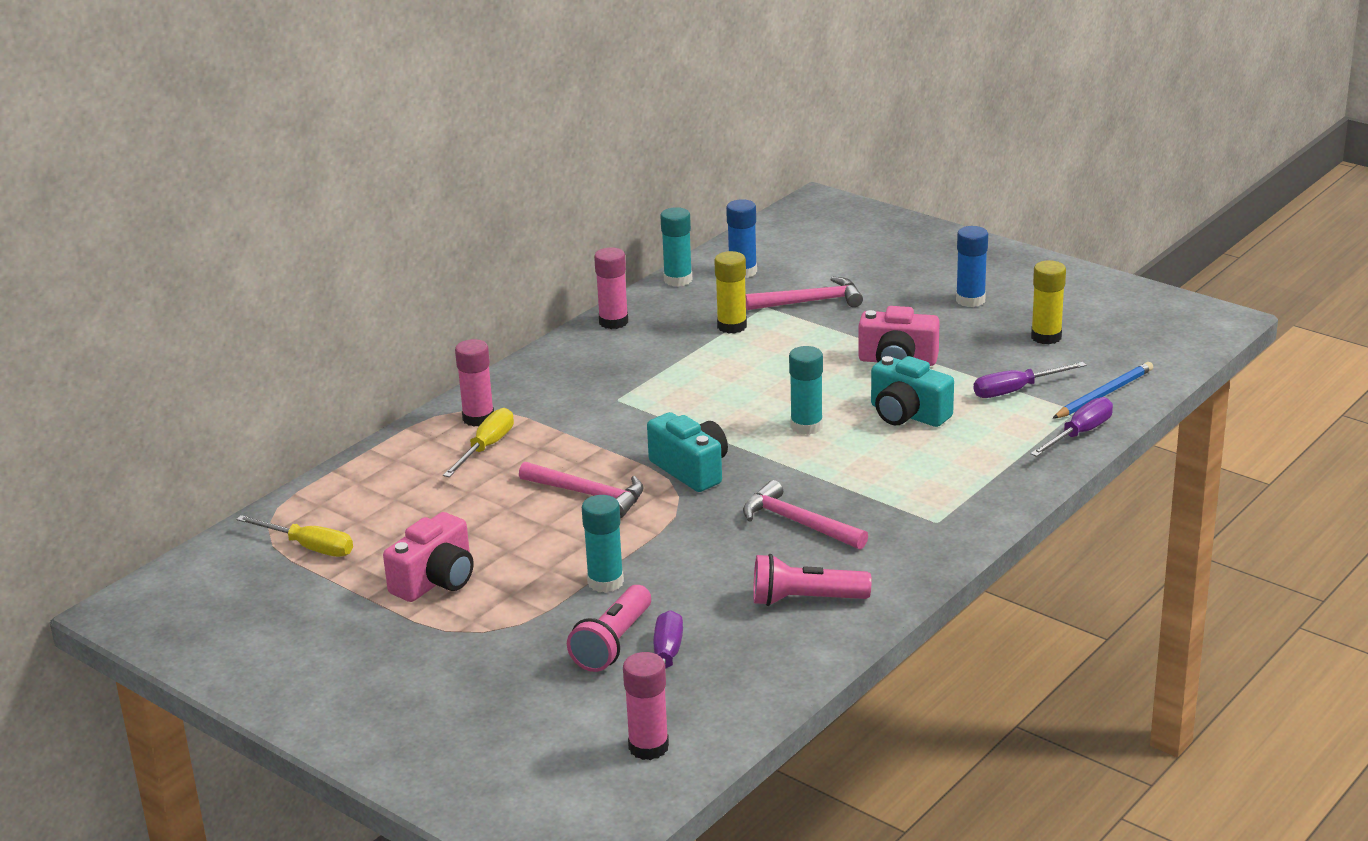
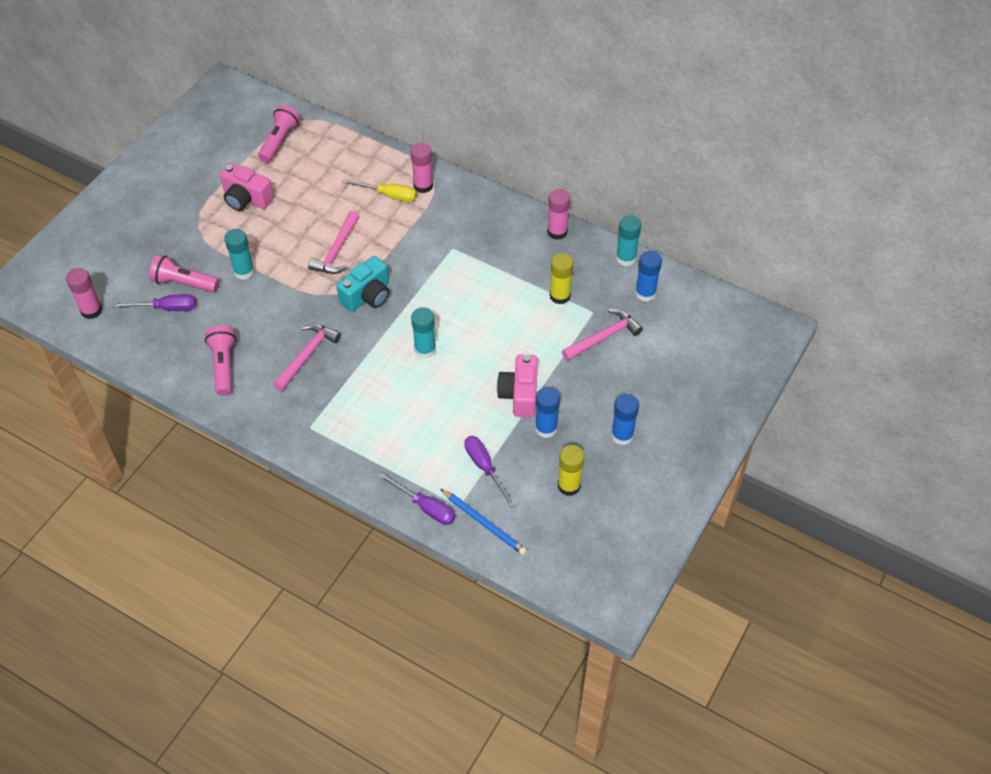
camera: 80 degrees right, 25 degrees up
(309, 547) = (279, 141): yellow screwdriver -> pink flashlight
(810, 302) = (604, 337): pink hammer -> pink hammer turned 105 degrees counterclockwise
(907, 415) = (444, 404): turquoise camera -> none
(955, 347) = (546, 428): none -> blue glue stick

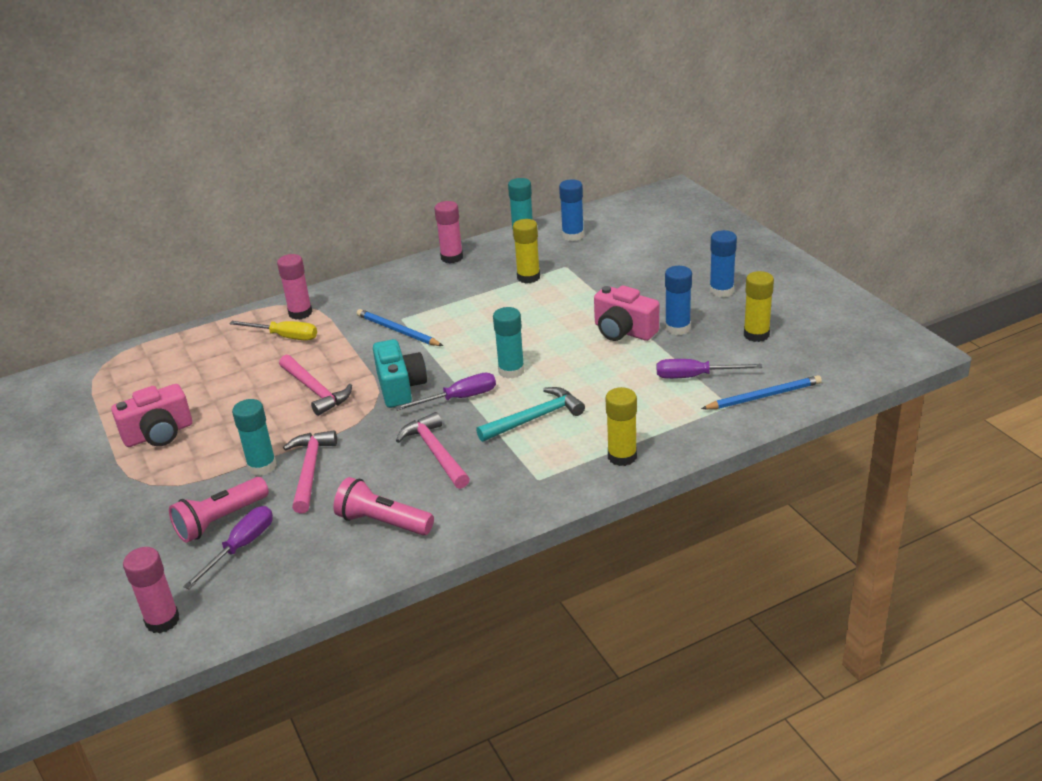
camera: 55 degrees left, 20 degrees down
(279, 141) = (110, 387): pink flashlight -> none
(360, 464) = (622, 456): none -> yellow glue stick
(376, 392) = (535, 418): none -> turquoise hammer
(388, 195) = (285, 337): yellow screwdriver -> yellow screwdriver turned 60 degrees clockwise
(426, 507) = (715, 427): purple screwdriver -> purple screwdriver (459, 398)
(435, 255) = (397, 331): none -> blue pencil
(604, 337) = (600, 269): pink hammer -> pink hammer (310, 470)

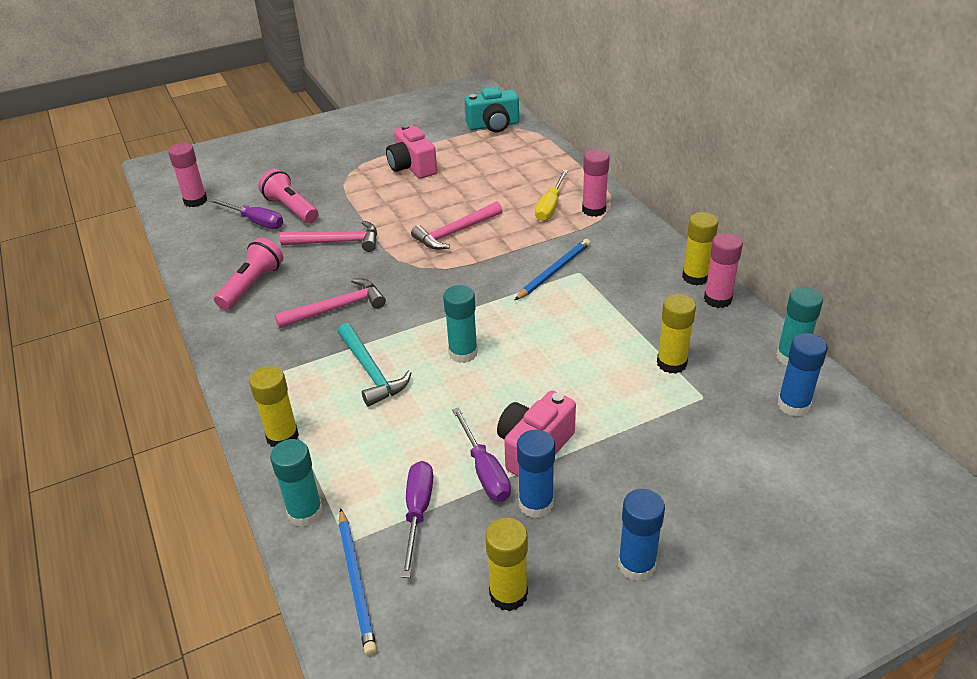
camera: 90 degrees right, 5 degrees up
(262, 466) = (352, 218): turquoise glue stick -> turquoise glue stick (305, 512)
(400, 387) = (449, 280): turquoise camera -> turquoise camera (493, 125)
(420, 266) = (695, 277): none -> yellow glue stick
(459, 398) = (420, 318): purple screwdriver -> purple screwdriver (484, 471)

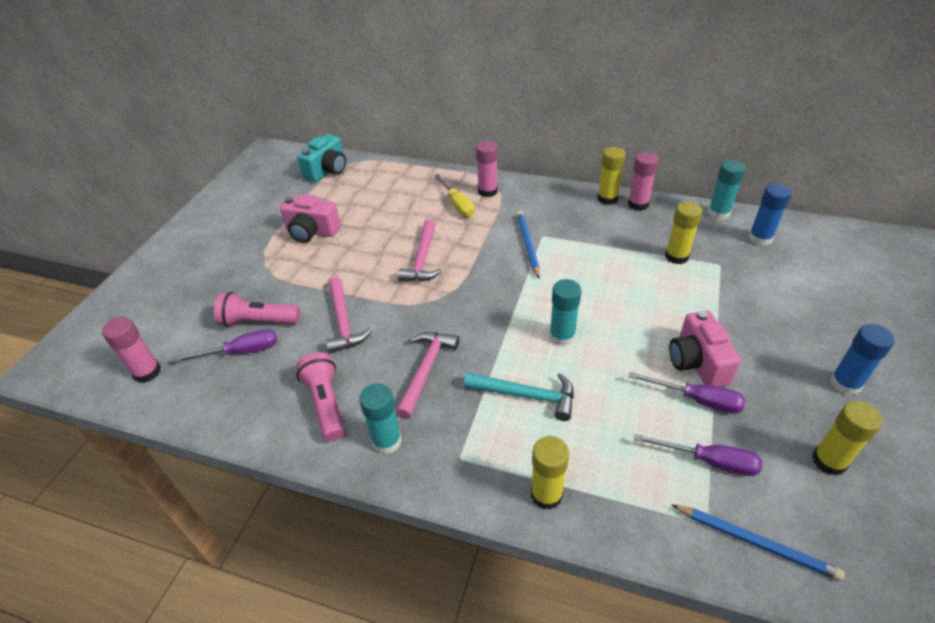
camera: 45 degrees left, 5 degrees up
(305, 512) = (651, 531): turquoise glue stick -> turquoise glue stick (387, 441)
(337, 242) = (343, 322): pink hammer -> pink hammer turned 120 degrees clockwise
(418, 512) = (709, 461): purple screwdriver -> purple screwdriver turned 150 degrees clockwise
(536, 504) = (752, 395): blue glue stick -> none

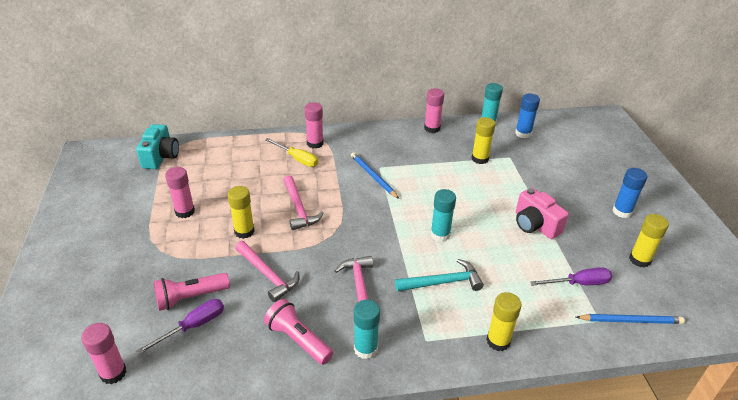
camera: 30 degrees left, 5 degrees down
(312, 232) = (185, 211): pink camera -> pink glue stick
(607, 198) = (408, 129): yellow glue stick -> yellow glue stick (244, 231)
(697, 400) = (549, 248): purple screwdriver -> none

